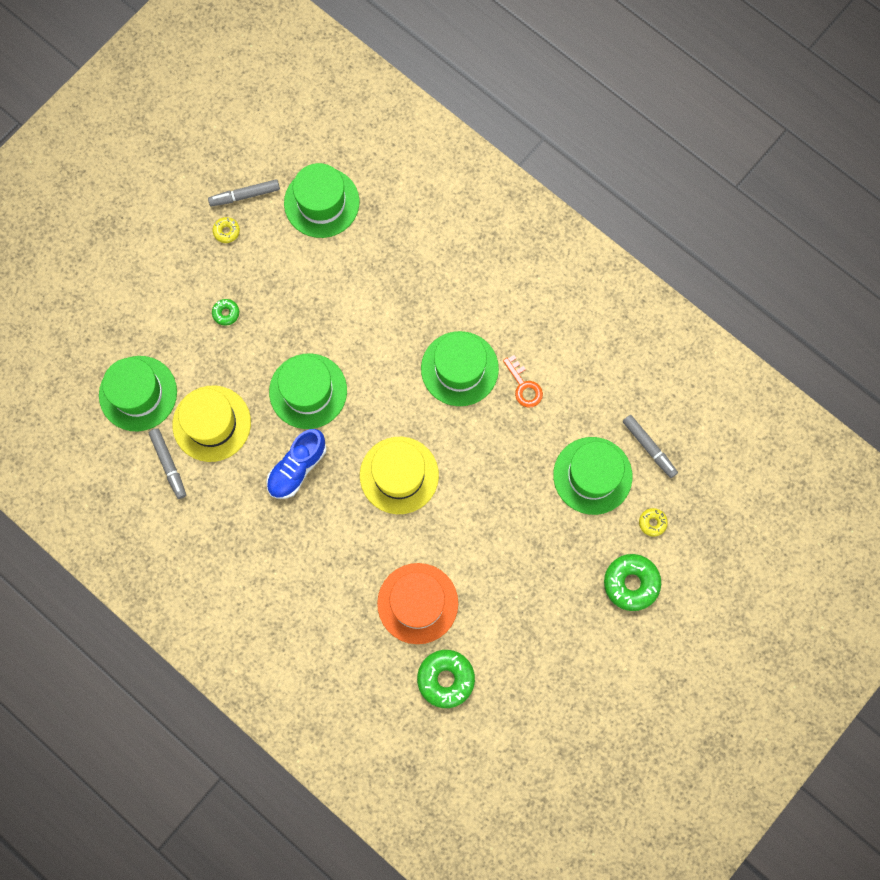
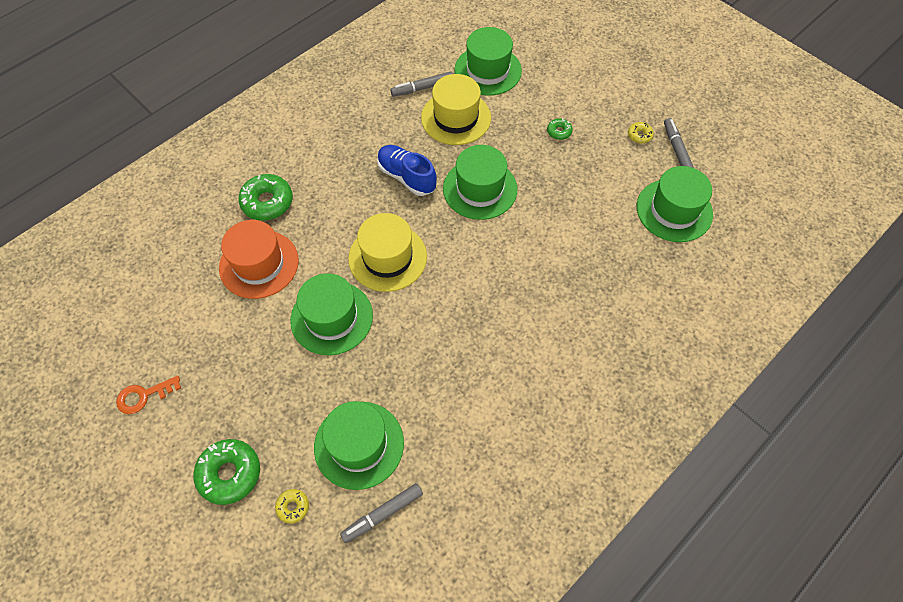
camera: 95 degrees right, 15 degrees down
(445, 679) = (180, 282): green donut -> green donut (267, 202)
(459, 368) = (493, 320): green hat -> green hat (331, 318)
(524, 386) = (469, 382): orange key -> orange key (143, 396)

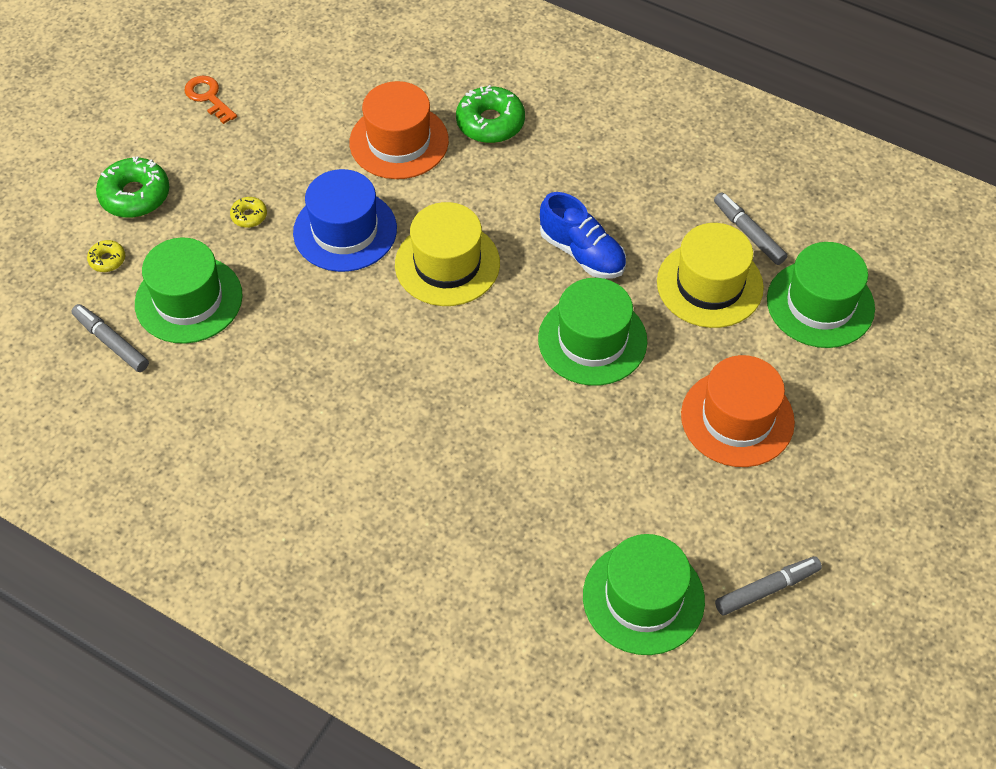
camera: 75 degrees right, 5 degrees down
(331, 318) = (345, 230): green hat -> blue hat
(407, 177) = (582, 253): blue shoe -> blue shoe turned 105 degrees clockwise
(559, 132) = (737, 418): green donut -> orange hat
(639, 135) = (776, 530): yellow donut -> yellow donut (249, 216)

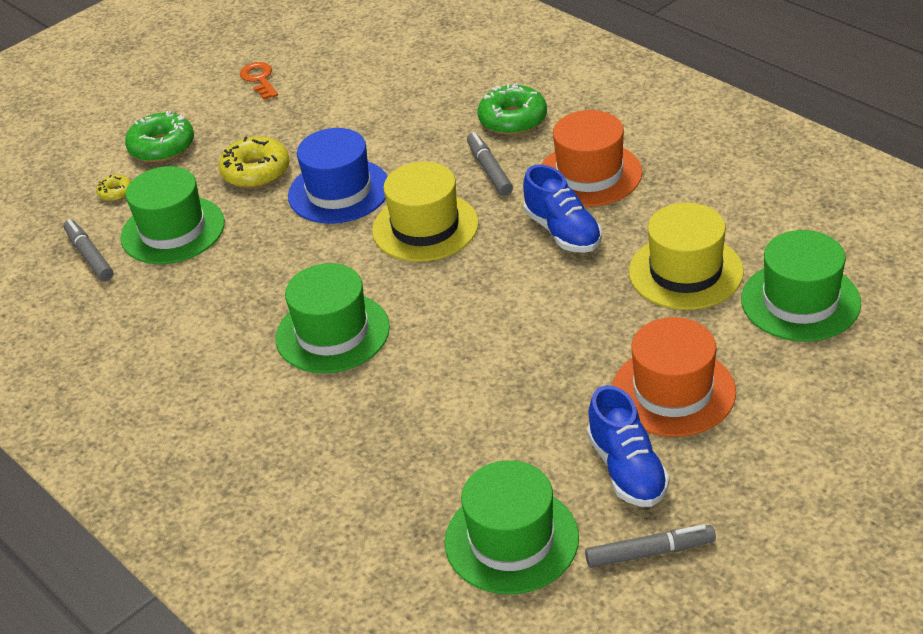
camera: 20 degrees right, 15 degrees down
(249, 216) = (256, 171): yellow donut -> yellow donut, size x1.97
(399, 141) = (419, 127): orange hat -> orange hat (589, 174)
(592, 340) = (545, 305): green hat -> green hat (332, 333)
(721, 507) = (627, 469): none -> blue shoe
(748, 233) = (743, 232): grey marker -> grey marker (489, 170)

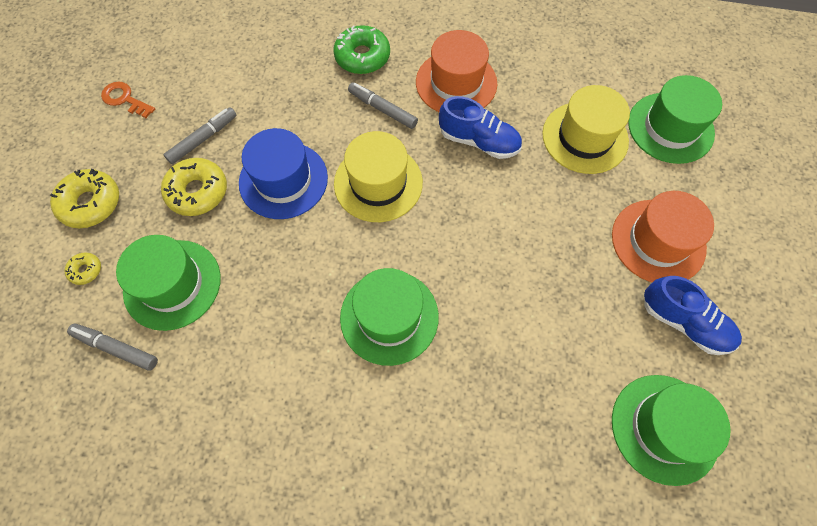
camera: 40 degrees left, 25 degrees up
(162, 146) = (91, 203): green donut -> yellow donut
(650, 552) = (752, 383): grey marker -> grey marker (203, 139)

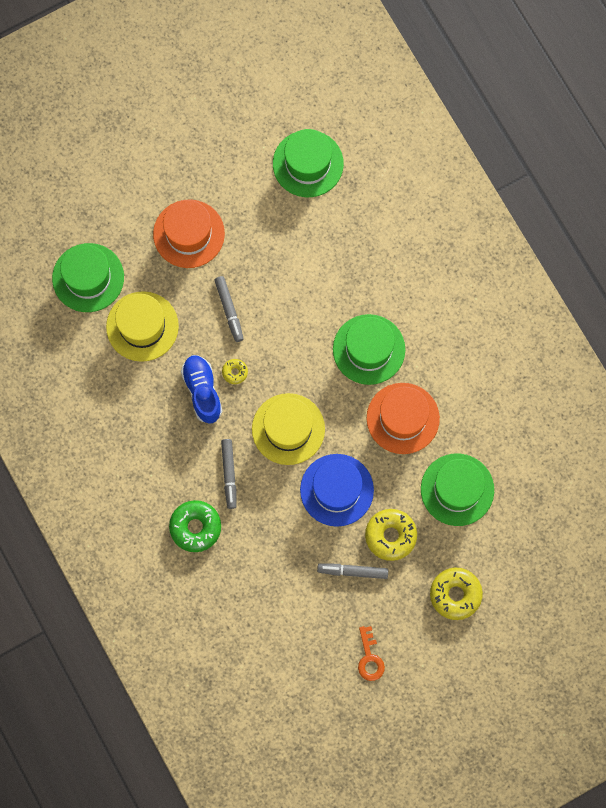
camera: 130 degrees left, 10 degrees up
(86, 270) = (494, 549): yellow donut -> yellow donut (235, 372)
(116, 348) = (516, 483): grey marker -> grey marker (229, 310)
(456, 83) = (165, 443): orange hat -> orange hat (403, 418)
(684, 322) = (234, 189): blue shoe -> none

